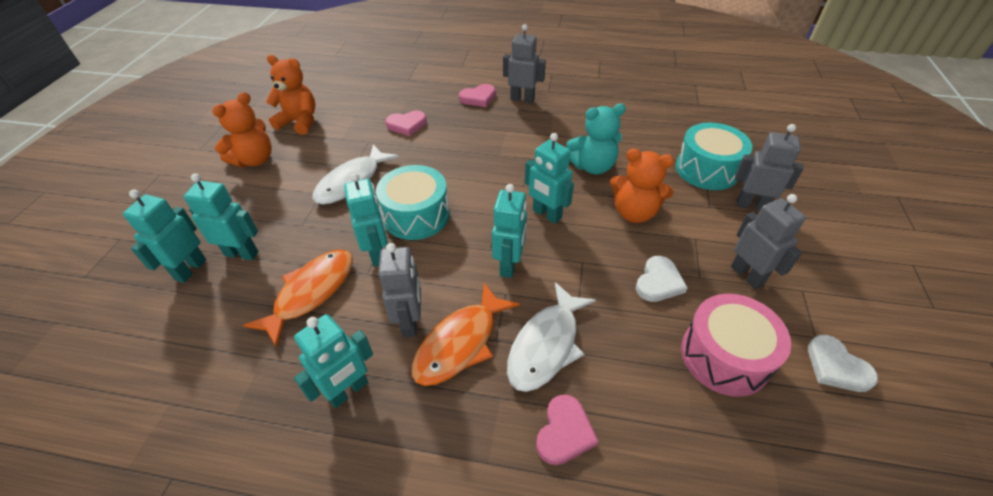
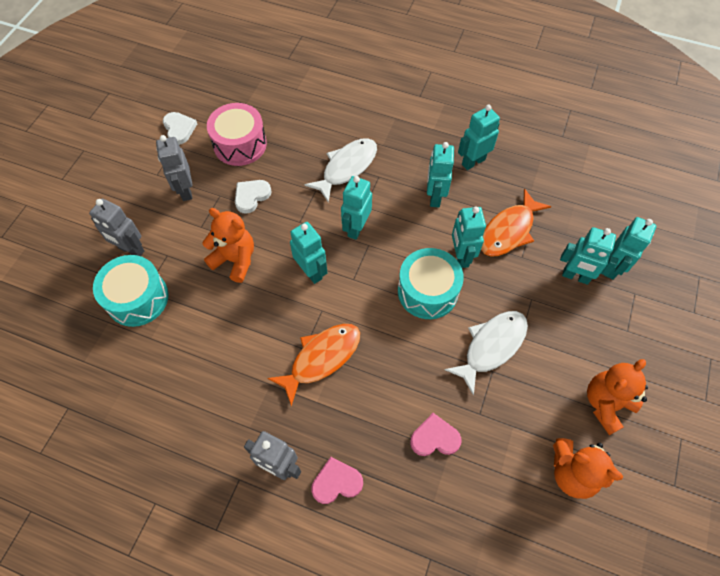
camera: 170 degrees left, 15 degrees up
(410, 322) = (434, 197): grey robot -> turquoise robot
(460, 343) = (402, 178): orange fish -> orange fish (321, 358)
(564, 432) = (351, 124): pink heart -> none
(592, 166) = (245, 323): turquoise teddy bear -> none

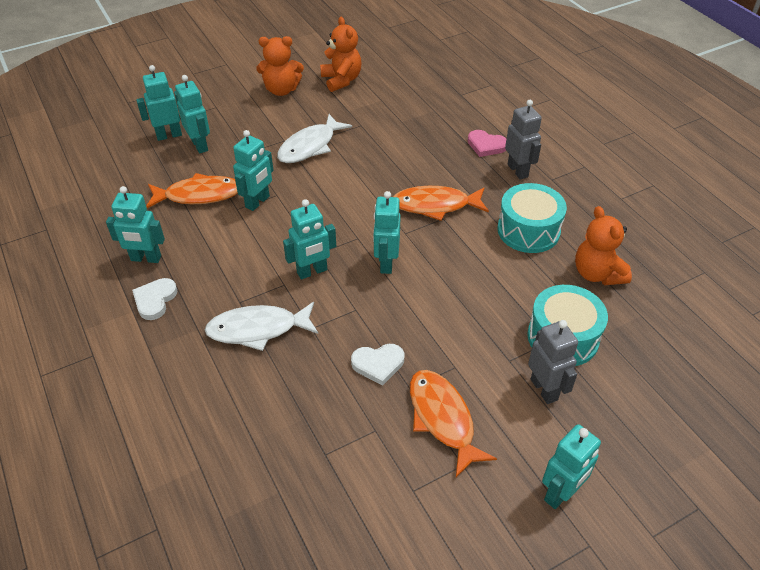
camera: 140 degrees left, 15 degrees down
(179, 129) = (390, 514): white heart -> white heart (155, 300)
(185, 190) = (442, 419): grey robot -> orange fish
(235, 260) = (445, 314): orange teddy bear -> orange teddy bear (597, 274)
(240, 144) = (337, 435): pink drum -> none
(427, 291) = (311, 197): turquoise drum -> turquoise drum (528, 230)
(434, 197) = (217, 253): turquoise robot -> turquoise robot (560, 493)
(434, 438) = (402, 130): pink heart -> none
(491, 347) = (310, 146): white fish -> white fish turned 45 degrees counterclockwise

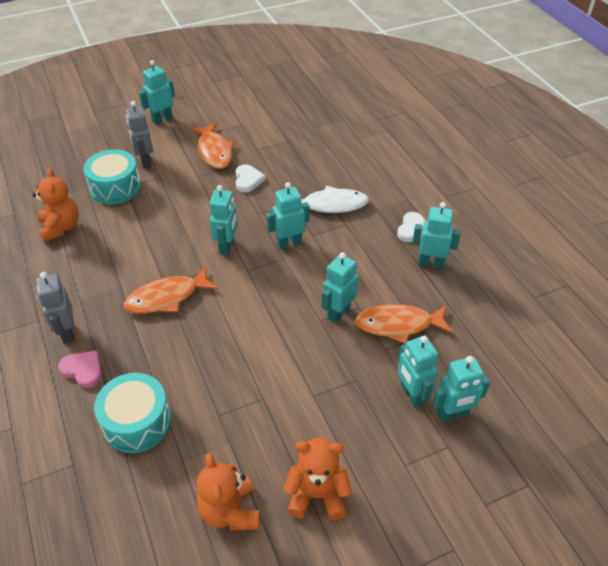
camera: 175 degrees left, 0 degrees up
(310, 146) = (283, 383): white fish -> none
(378, 364) = (248, 180): white heart -> white heart turned 90 degrees clockwise
(435, 205) = (167, 297): orange fish -> orange fish turned 150 degrees clockwise
(528, 230) = (94, 267): turquoise drum -> turquoise drum (137, 422)

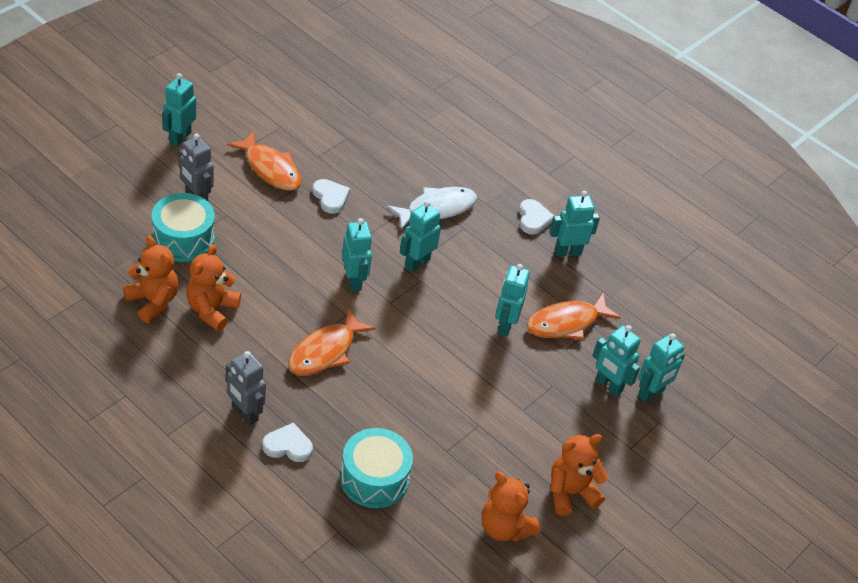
camera: 30 degrees left, 0 degrees up
(83, 370) = (288, 446): pink heart -> white heart
(99, 243) = (211, 310): none -> orange teddy bear

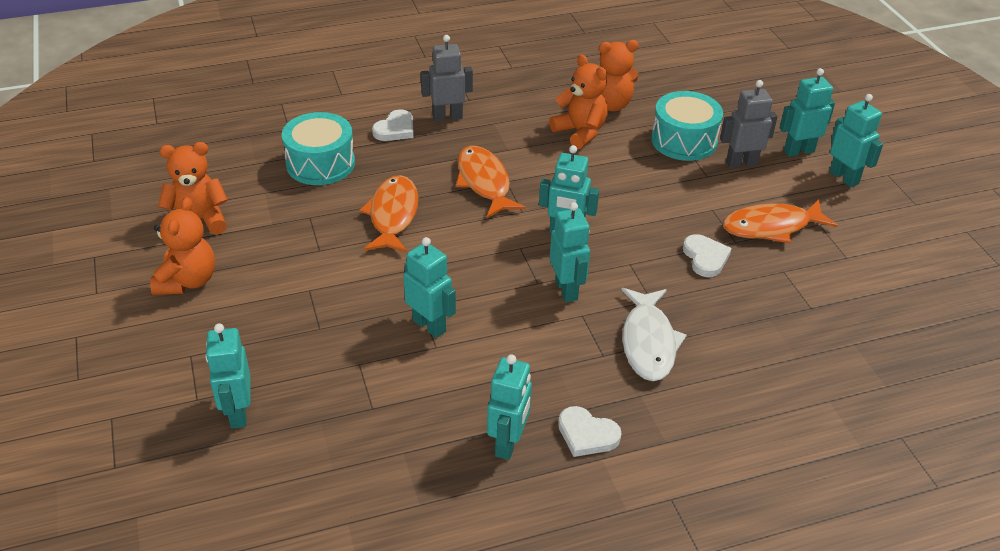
camera: 125 degrees right, 5 degrees down
(330, 197) = (705, 258): white heart -> white heart turned 105 degrees counterclockwise
(566, 323) = (395, 383): orange fish -> orange fish (393, 215)
(608, 385) = (281, 377): turquoise robot -> turquoise robot (798, 151)

